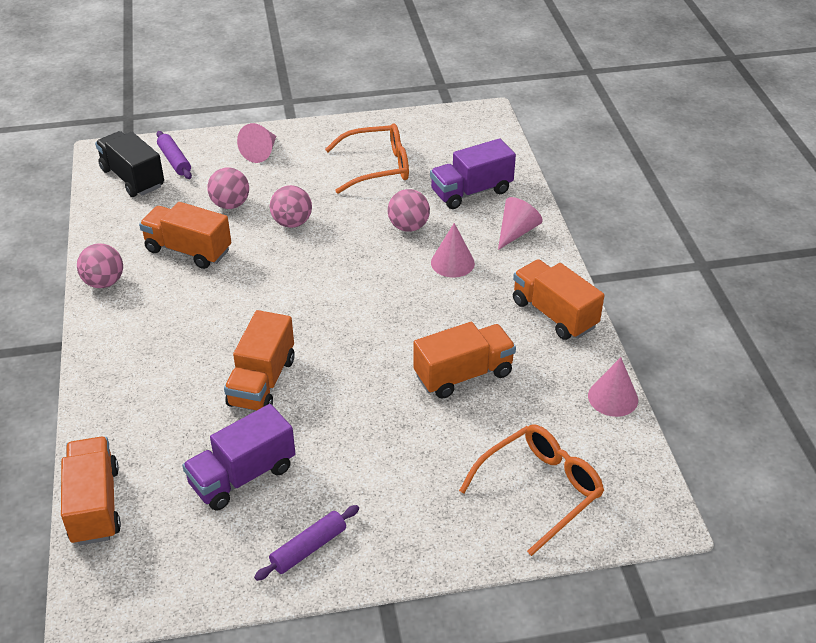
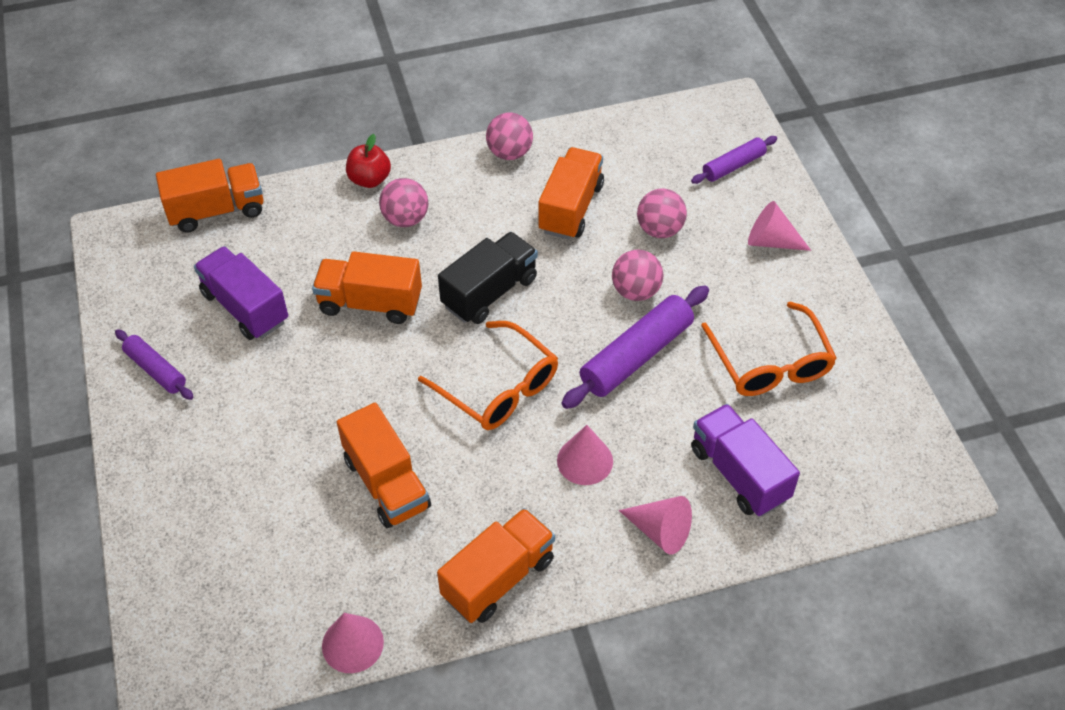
camera: 85 degrees right, 10 degrees up
(98, 380) = (370, 179): none -> red apple
(132, 178) = (691, 137): black truck -> black truck (490, 292)
(357, 228) = (636, 356): none -> purple rolling pin
(408, 227) = (649, 408): pink ball -> pink ball (405, 219)
(540, 490) = (214, 565): orange glasses -> orange glasses (499, 388)

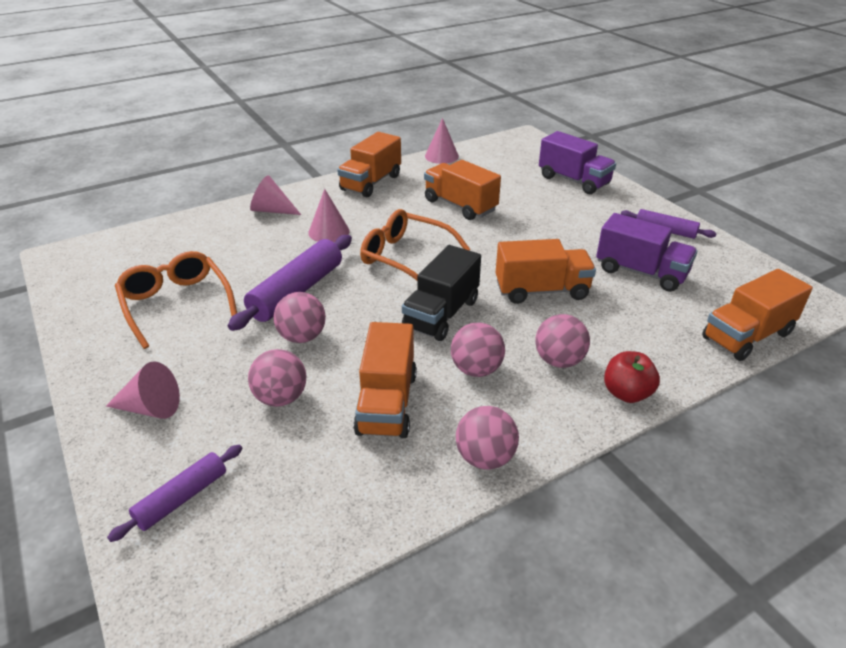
camera: 165 degrees right, 15 degrees down
(483, 224) = (476, 369): none -> pink ball
(739, 474) = (214, 240): purple truck -> purple truck (573, 181)

